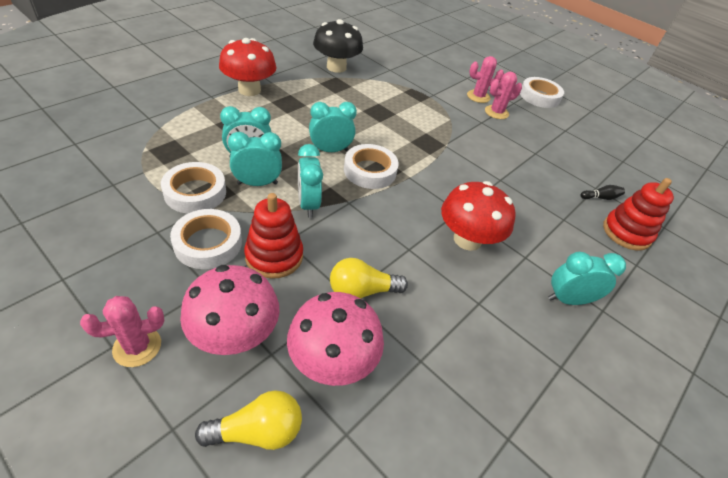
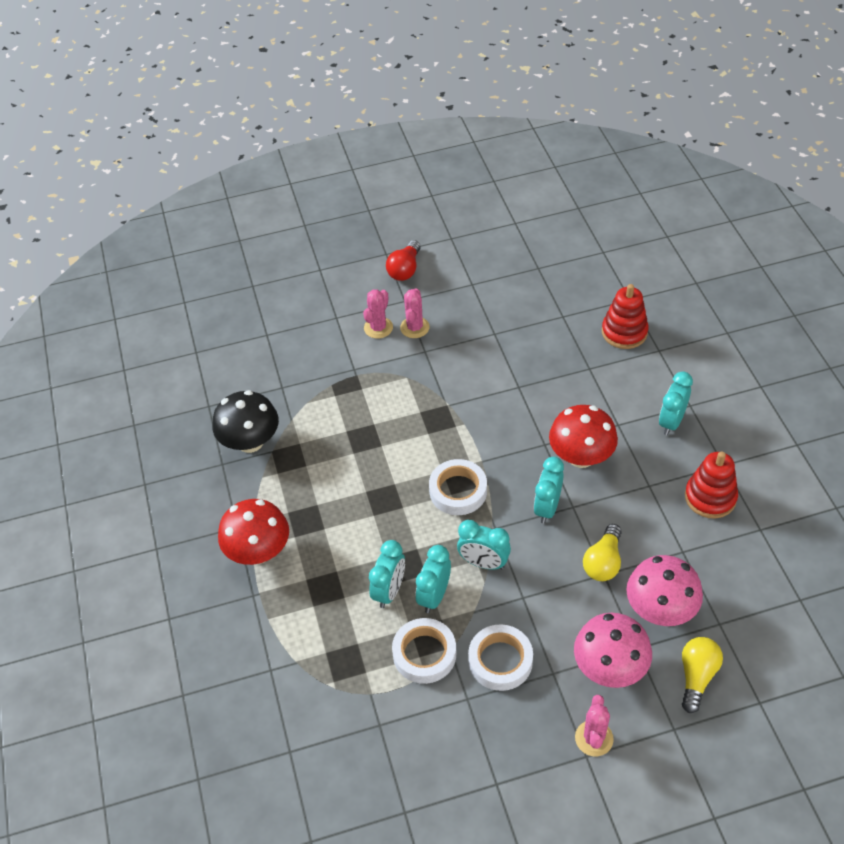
camera: 50 degrees left, 5 degrees up
(274, 256) = (538, 613): red stacking toy -> red stacking toy (710, 497)
(330, 150) = (410, 512): turquoise clock -> turquoise clock (547, 508)
(539, 96) = (405, 269): white tape -> red light bulb
(600, 197) = (576, 321): black bowling pin -> none

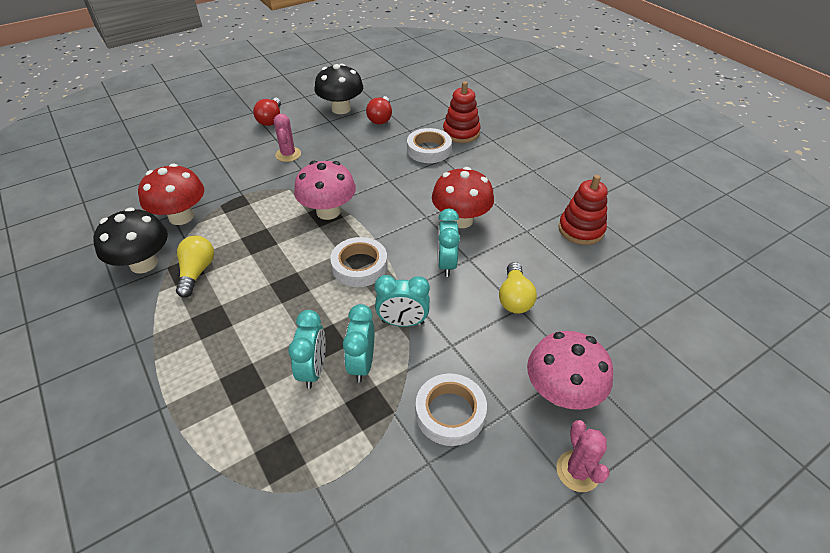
camera: 20 degrees left, 5 degrees down
(258, 551) = (162, 362): red mushroom -> red mushroom (181, 216)
(378, 328) = (256, 159): pink cactus -> none
(424, 654) = (367, 426): white tape -> white tape (429, 150)
(490, 267) = (341, 109): none -> black mushroom
(534, 290) = (381, 118): none -> red light bulb
(660, 609) = (583, 327): pink mushroom -> pink mushroom (328, 211)
(671, 422) = (524, 183): turquoise clock -> none
(696, 677) = (646, 380): yellow light bulb -> yellow light bulb (197, 272)

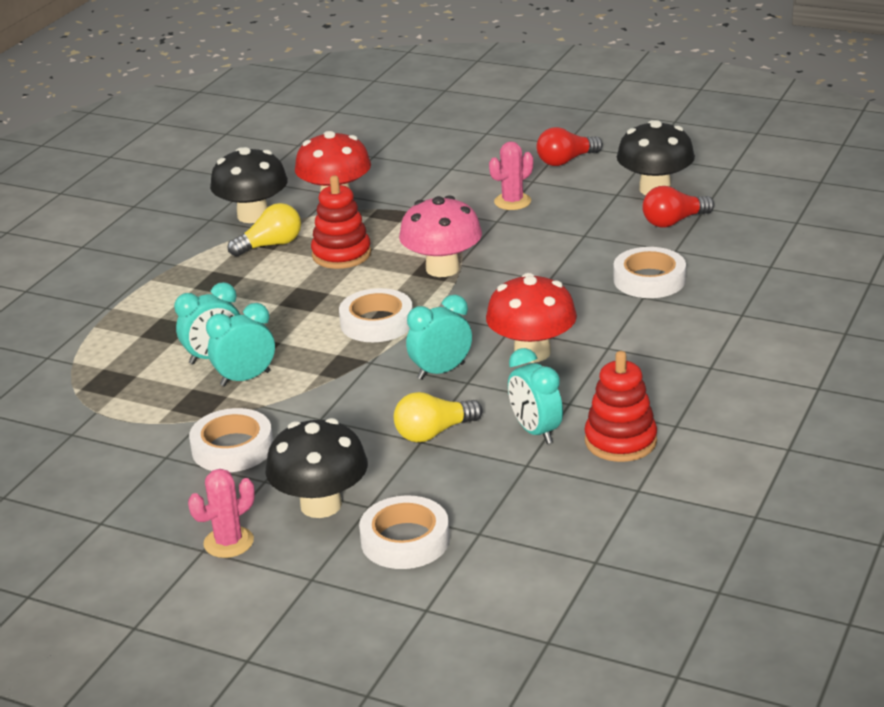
camera: 60 degrees right, 15 degrees down
(403, 322) = (322, 379): turquoise clock -> turquoise clock (535, 431)
(461, 133) = (724, 286): red stacking toy -> red stacking toy (341, 254)
(561, 392) = (321, 505): pink mushroom -> black mushroom
(630, 366) = (405, 540): none -> white tape

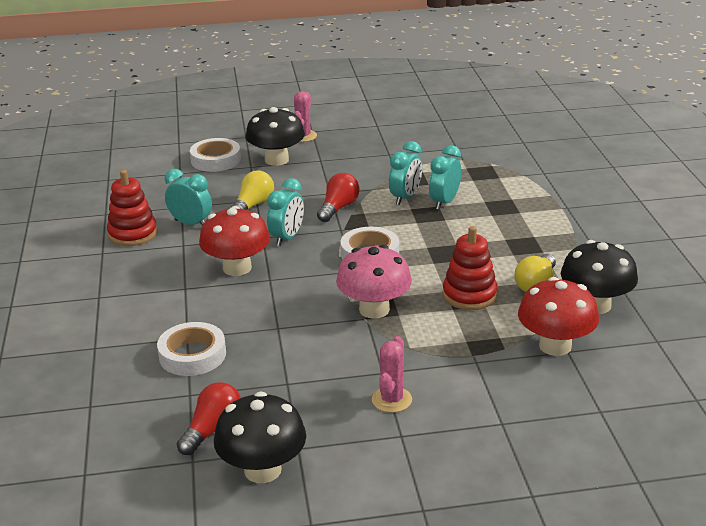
camera: 145 degrees right, 0 degrees up
(232, 448) = (359, 167): white tape -> none
(566, 161) = (395, 480): red light bulb -> red light bulb (338, 208)

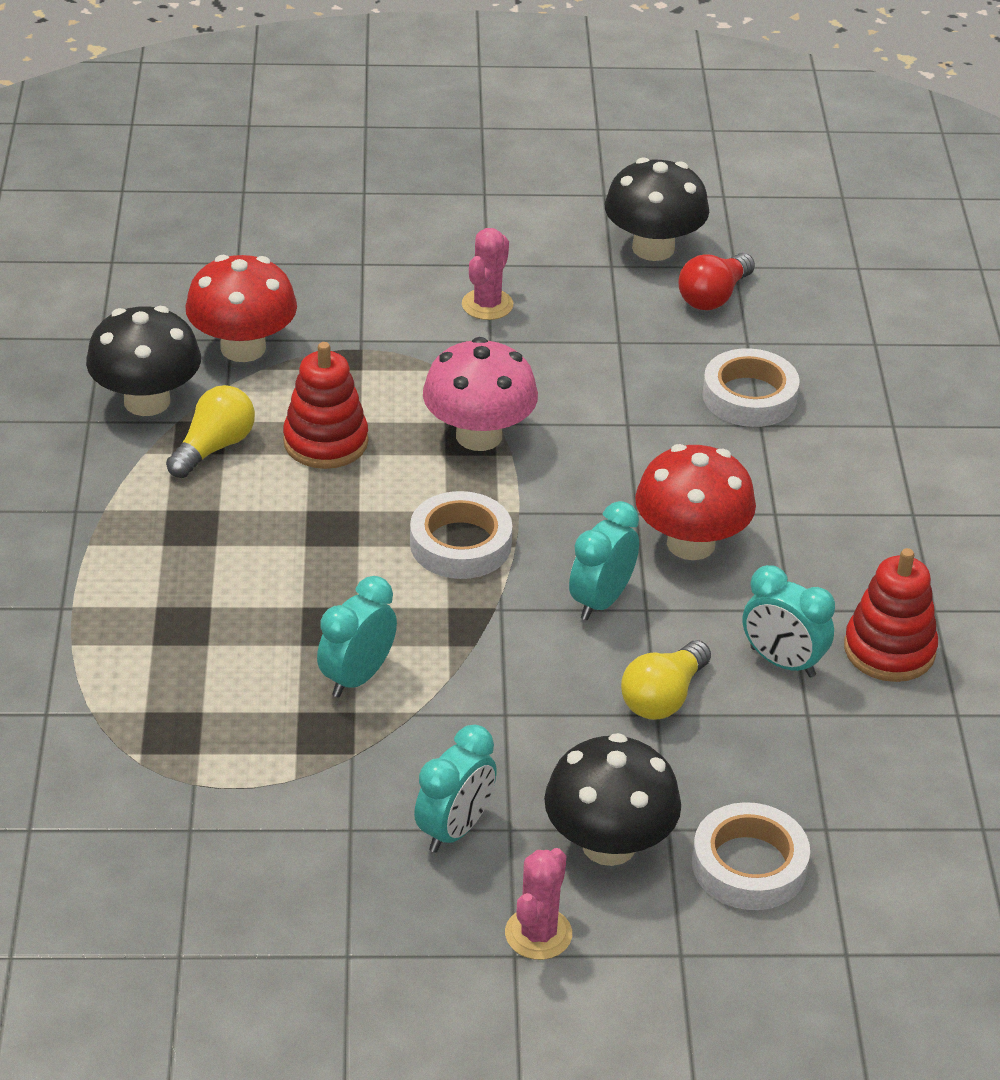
camera: 175 degrees left, 10 degrees up
(338, 208) = (495, 666): red light bulb -> none
(444, 202) = (286, 653): turquoise clock -> turquoise clock (455, 830)

